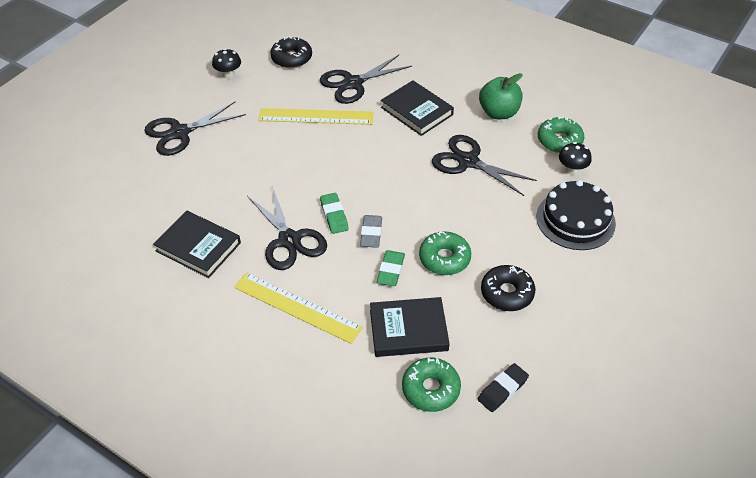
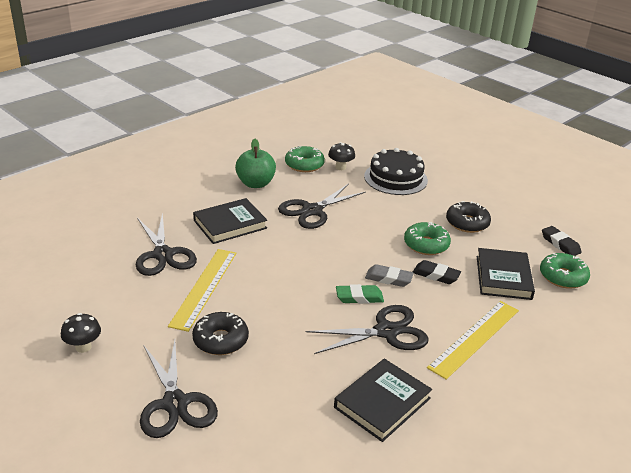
camera: 80 degrees left, 15 degrees down
(291, 58) = (87, 291): black donut -> black donut (220, 340)
(390, 270) = (436, 275): green eraser -> black eraser

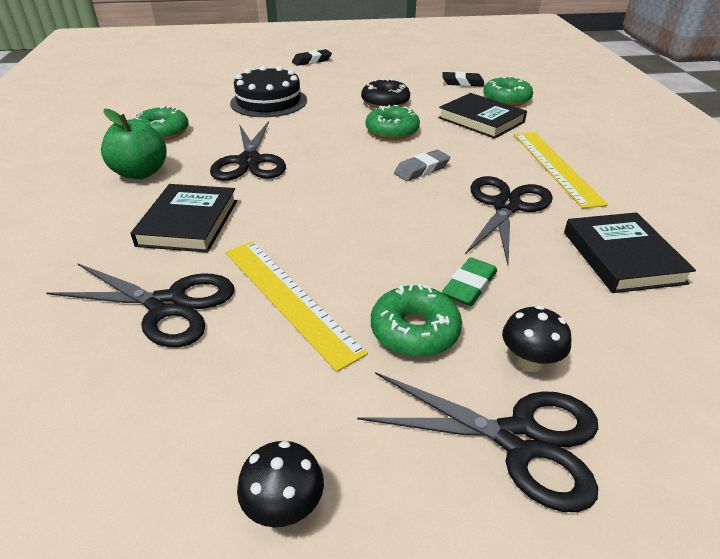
camera: 50 degrees left, 5 degrees up
(220, 340) = (414, 331): black donut -> green donut
(340, 167) = (203, 117): black mushroom -> black mushroom (529, 362)
(359, 297) = (434, 197): green eraser -> green eraser (469, 286)
(436, 275) = (444, 145): black eraser -> black eraser (312, 61)

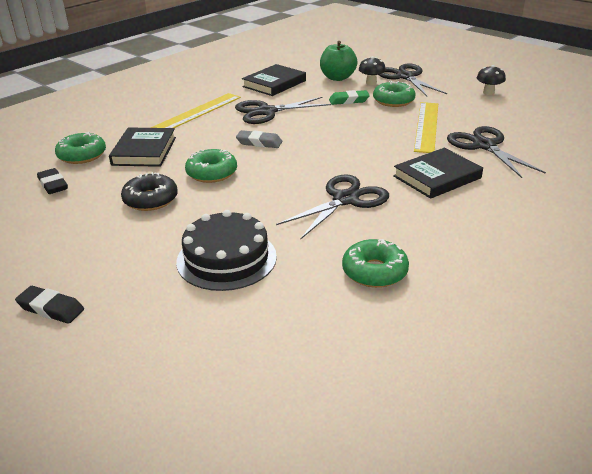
camera: 130 degrees left, 5 degrees down
(141, 173) = (435, 231): green apple -> green apple (337, 78)

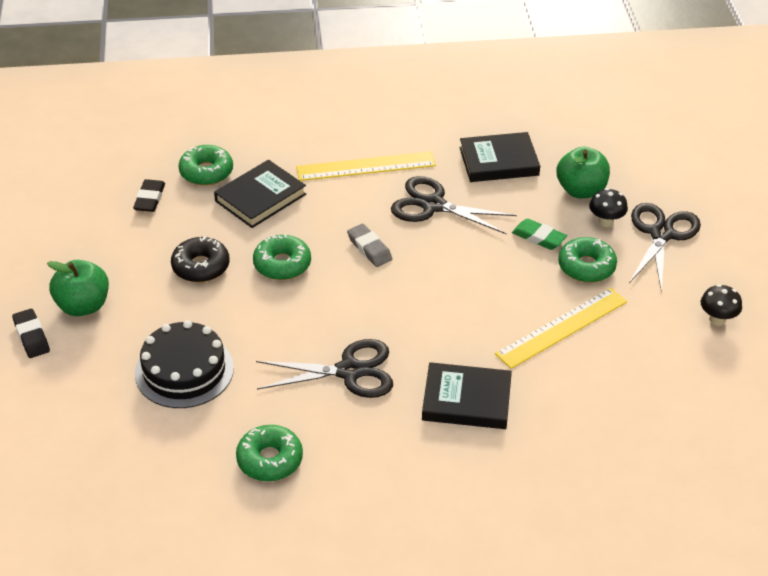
camera: 40 degrees right, 10 degrees up
(77, 265) = (83, 306): none -> green apple
(484, 146) = (577, 392): black scissors -> none

